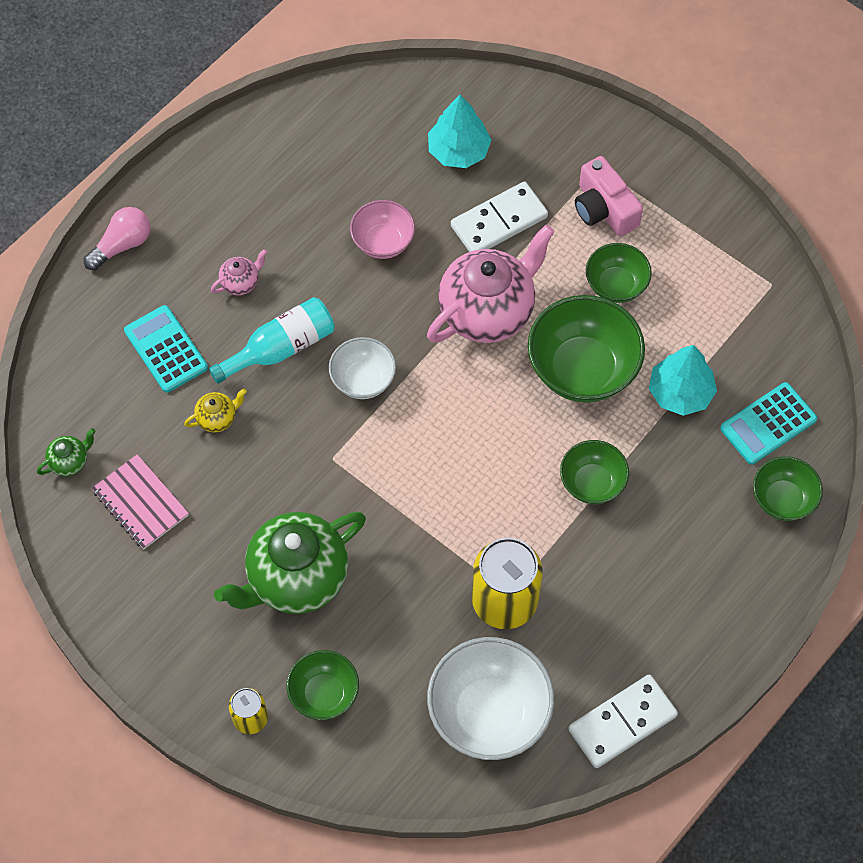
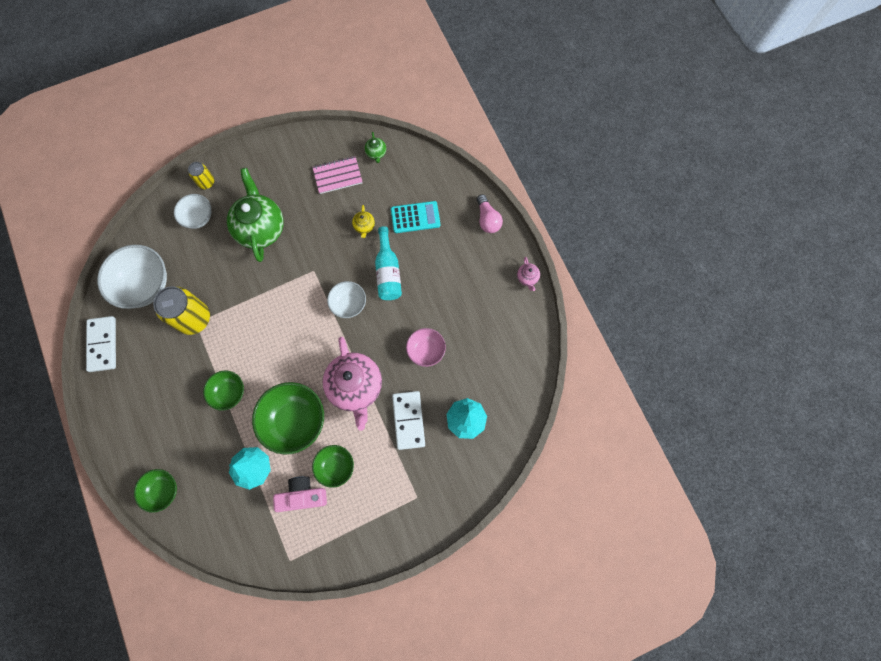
camera: 115 degrees right, 10 degrees up
(240, 282) = (436, 268): pink teapot -> pink teapot (527, 278)
(324, 694) = (198, 217): green bowl -> white bowl
(604, 209) = (388, 485): pink camera -> pink camera (302, 495)
(768, 424) = (208, 507): turquoise calculator -> none

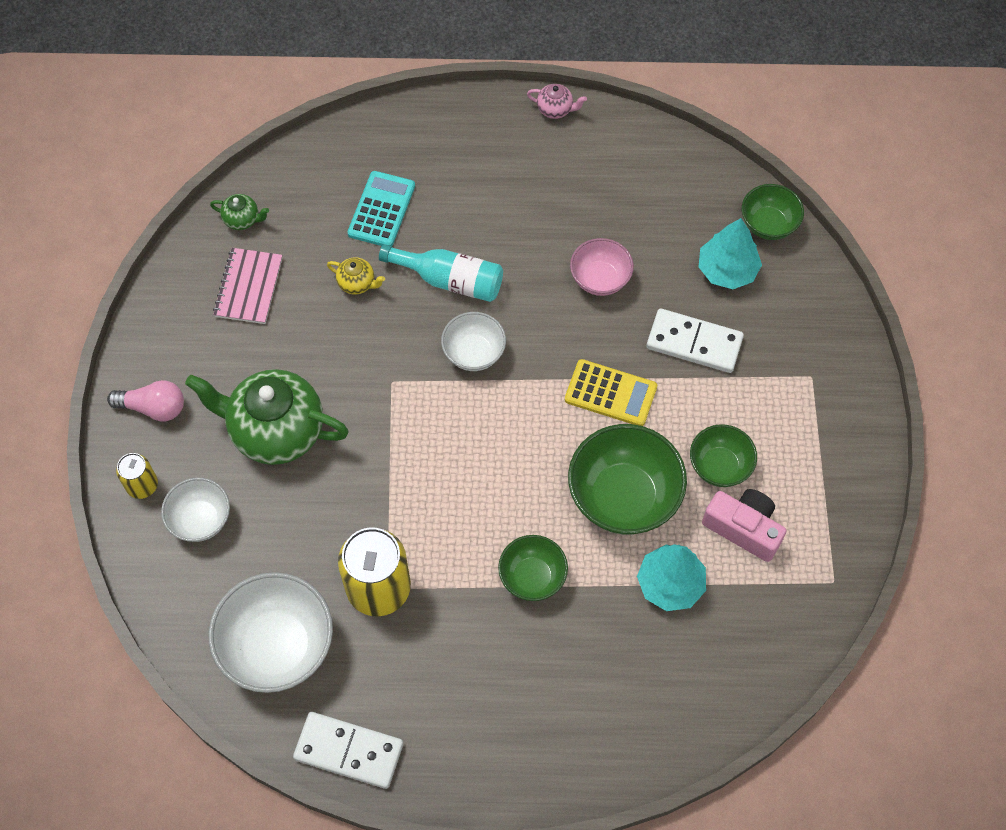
camera: 65 degrees left, 10 degrees down
(163, 490) = (647, 733): green bowl -> green bowl (768, 224)
(302, 495) = (743, 528): pink camera -> pink camera turned 105 degrees clockwise
(356, 387) = (610, 393): pink teapot -> yellow calculator
(487, 219) = (438, 120): pink light bulb -> pink light bulb (153, 407)

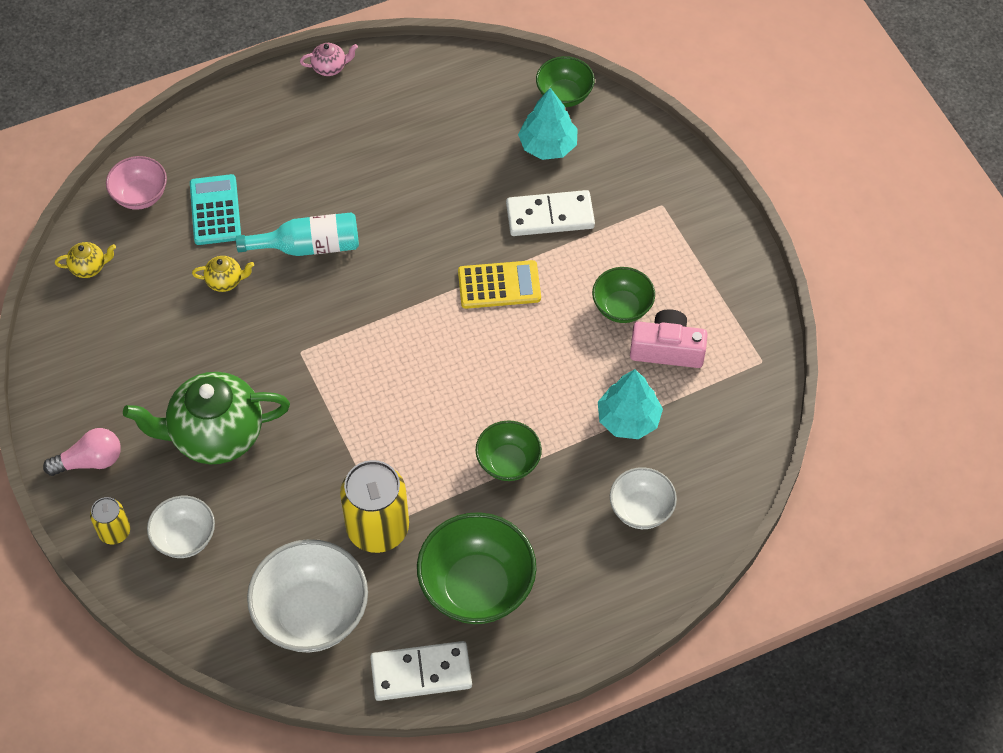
camera: 25 degrees left, 5 degrees down
(242, 220) = (89, 267): green teapot -> yellow teapot
(249, 287) = (126, 323): pink notebook -> none
(474, 353) = (362, 299): white bowl -> white bowl (641, 510)
(600, 279) = (442, 195): pink bowl -> pink bowl (140, 196)
(623, 497) = (553, 365): green bowl -> green bowl (477, 587)

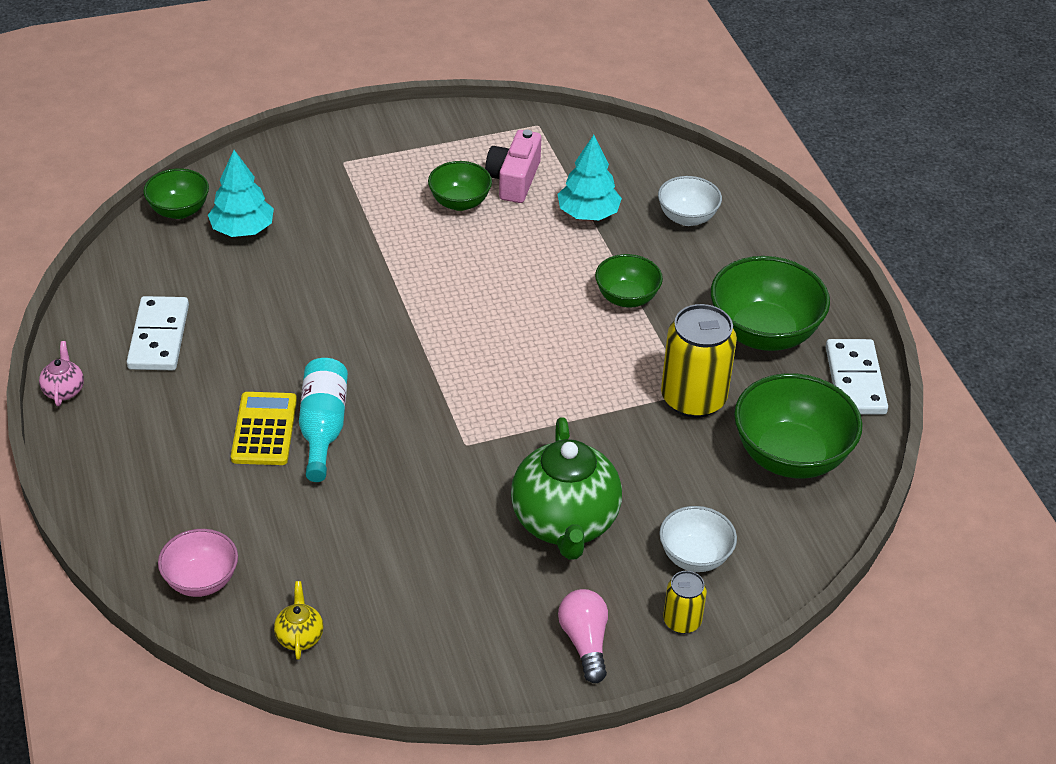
camera: 85 degrees left, 15 degrees down
(215, 210) = (246, 508): turquoise calculator -> none
(225, 281) = (354, 504): yellow teapot -> none
(312, 614) = (790, 456): white bowl -> green bowl
(499, 285) = (413, 283): yellow calculator -> yellow calculator (264, 429)
(550, 216) = (335, 238): white domino -> white domino (159, 337)

